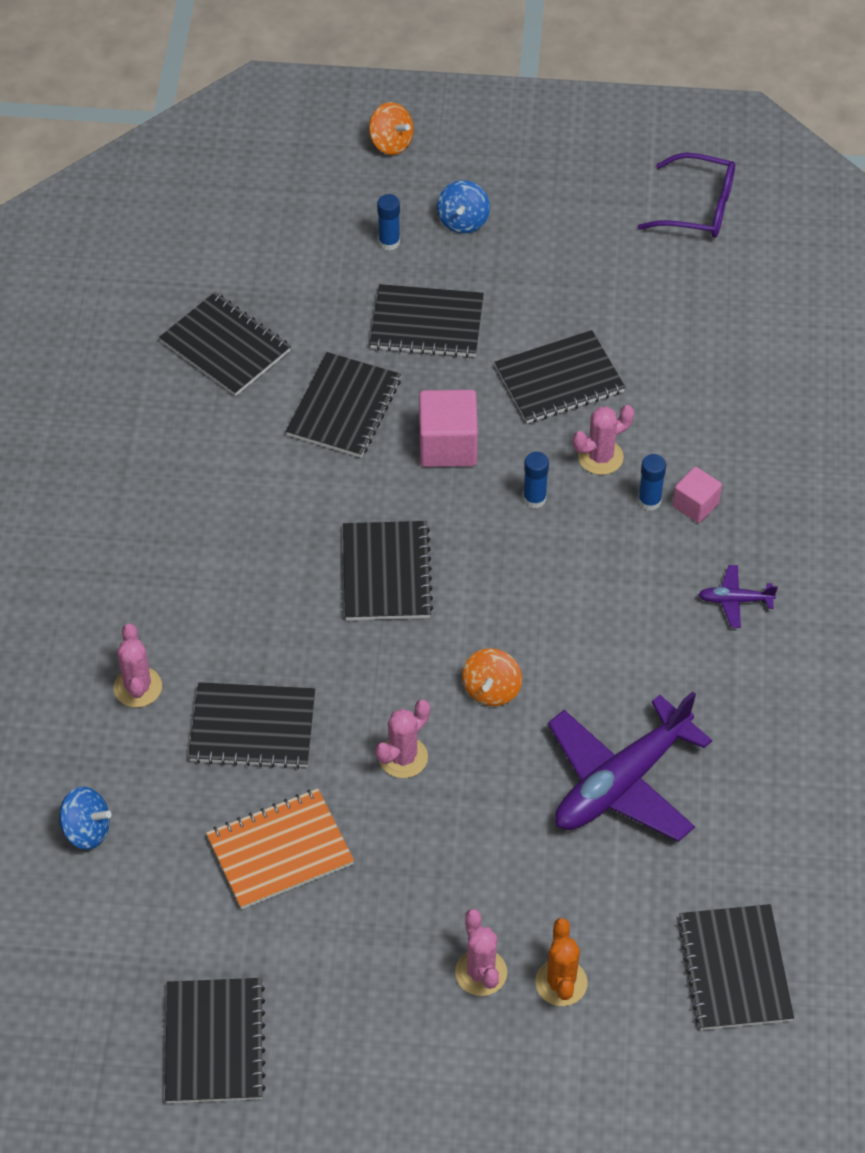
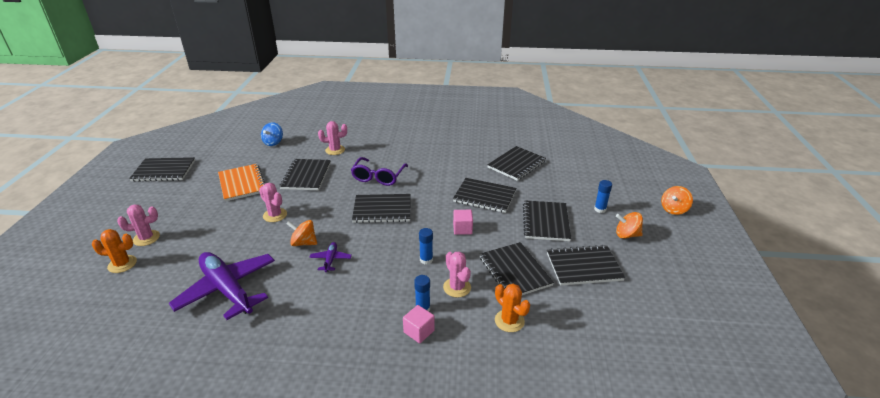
camera: 90 degrees right, 20 degrees down
(448, 445) = (462, 229): pink cube -> pink cube, size x0.61
(463, 221) = (626, 235): blue spinning top -> orange spinning top
(667, 396) = (509, 321): none -> orange cactus
(697, 207) = (690, 345): purple glasses -> purple glasses (378, 177)
(734, 969) = (81, 334): black notebook -> black notebook (583, 266)
(735, 600) = (339, 348): purple plane -> purple plane (330, 260)

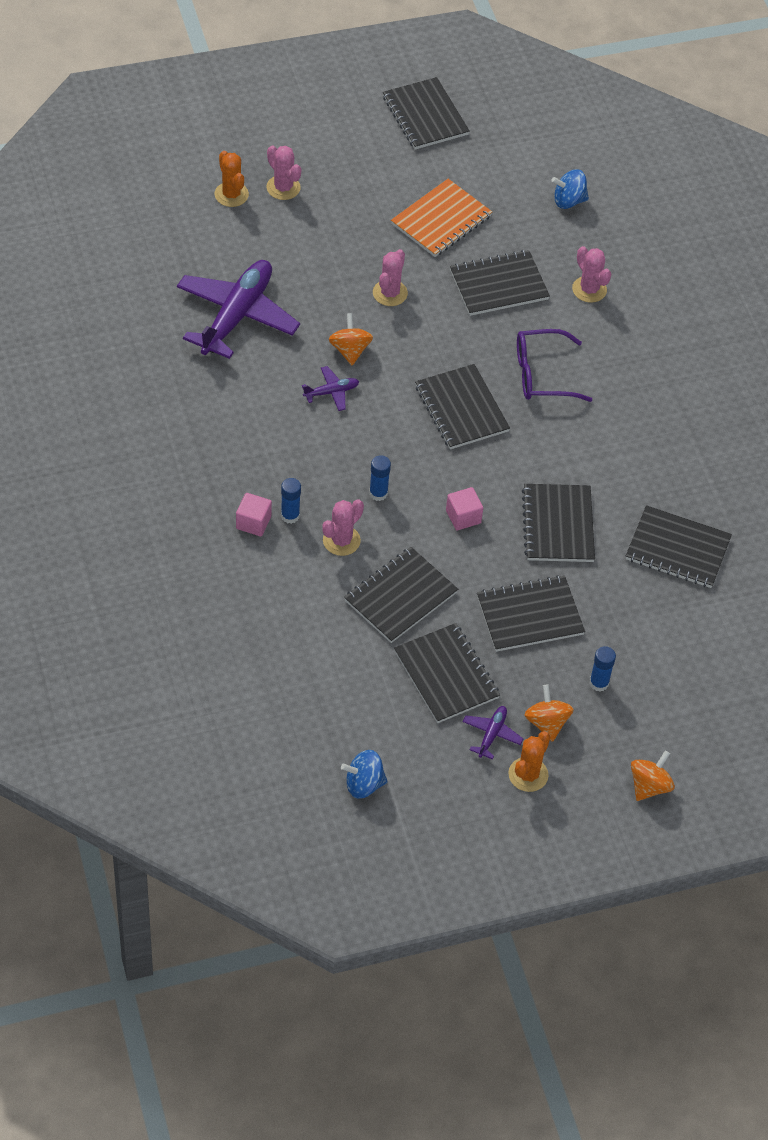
camera: 65 degrees right, 20 degrees up
(509, 321) = (308, 607): orange cactus -> orange cactus (528, 774)
(634, 259) = (491, 734): none -> purple plane
(673, 209) = (649, 786): orange spinning top -> orange spinning top turned 105 degrees clockwise
(675, 332) = (363, 784): none -> blue spinning top

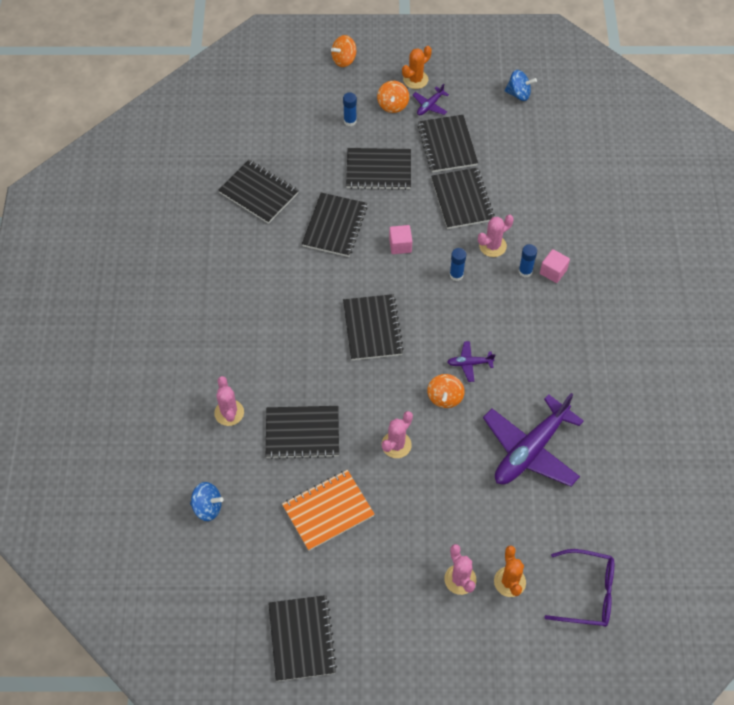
camera: 160 degrees left, 5 degrees up
(400, 596) = (462, 199): black notebook -> black notebook turned 75 degrees counterclockwise
(543, 374) = (298, 344): purple glasses -> purple glasses (587, 593)

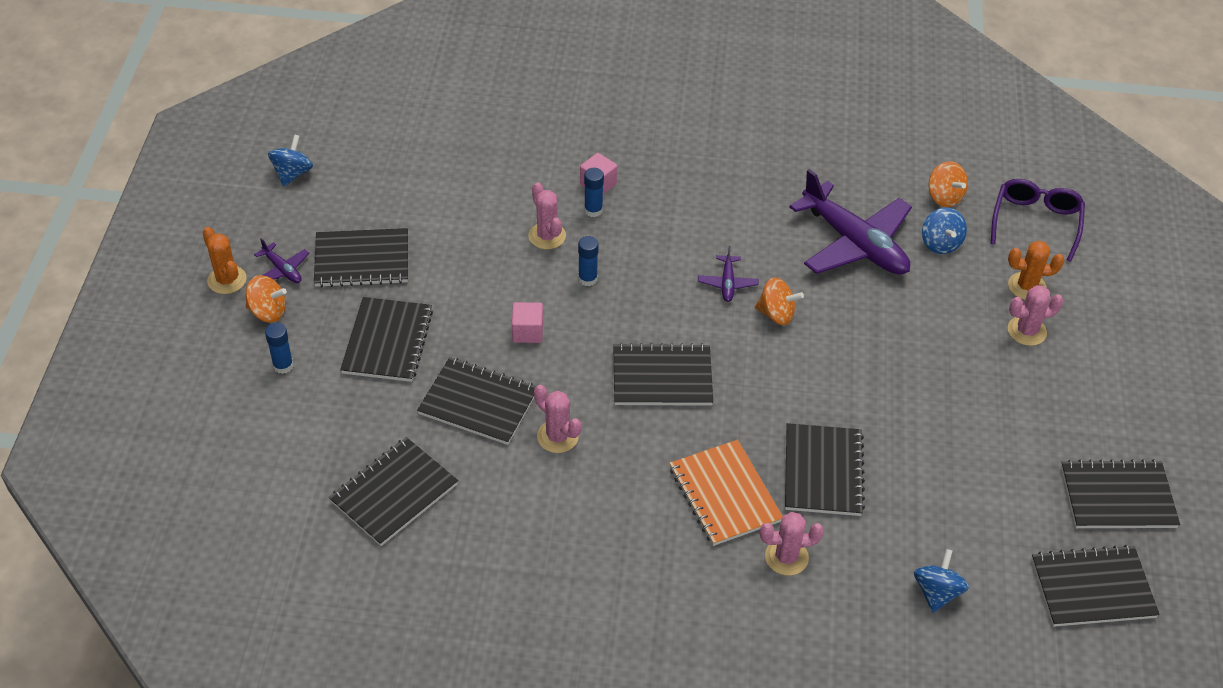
camera: 85 degrees left, 10 degrees down
(328, 511) = (939, 453): orange notebook -> orange notebook (724, 494)
(344, 60) = (155, 361): orange spinning top -> orange spinning top (944, 197)
(396, 445) = (844, 371): pink cactus -> pink cactus (557, 436)
(462, 199) = (463, 256): black notebook -> black notebook (1092, 588)
(544, 515) = (940, 243): none -> blue spinning top

